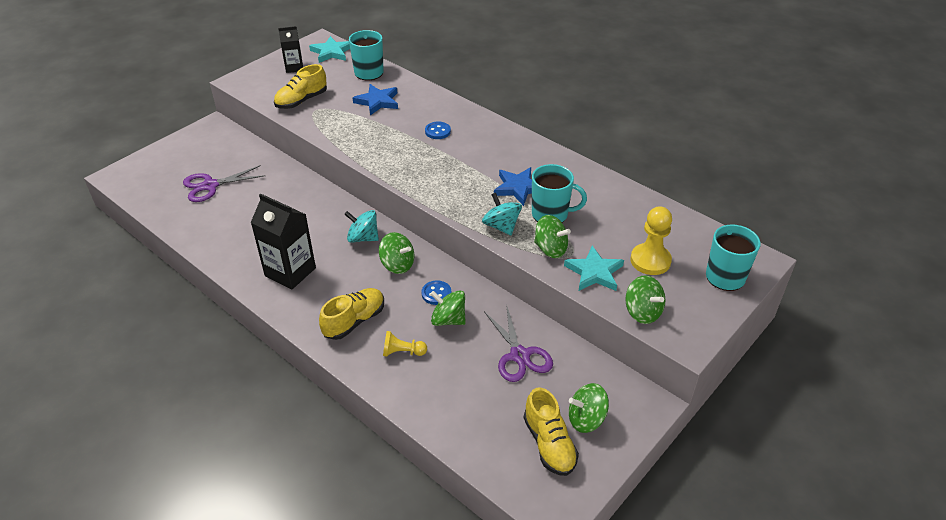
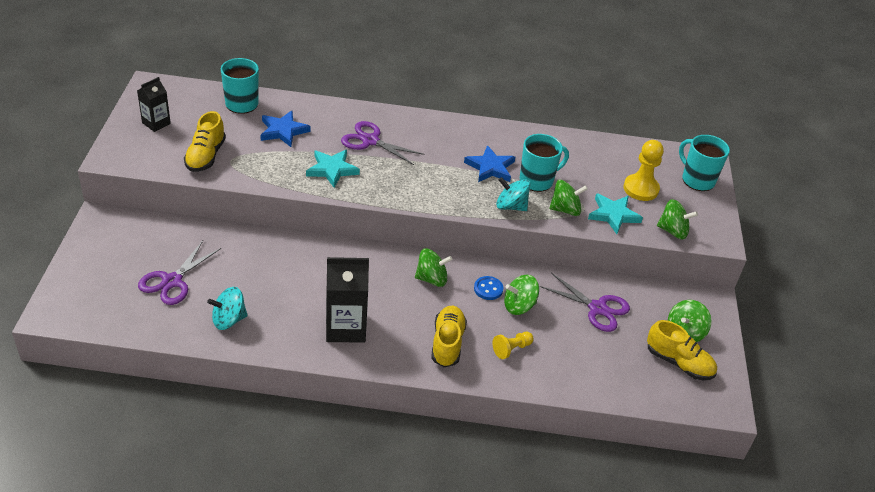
camera: 40 degrees left, 0 degrees up
(331, 52) = (178, 94): turquoise star -> turquoise star (332, 169)
(363, 238) = (377, 268): turquoise spinning top -> turquoise spinning top (229, 320)
(437, 131) = (370, 141): blue button -> purple scissors

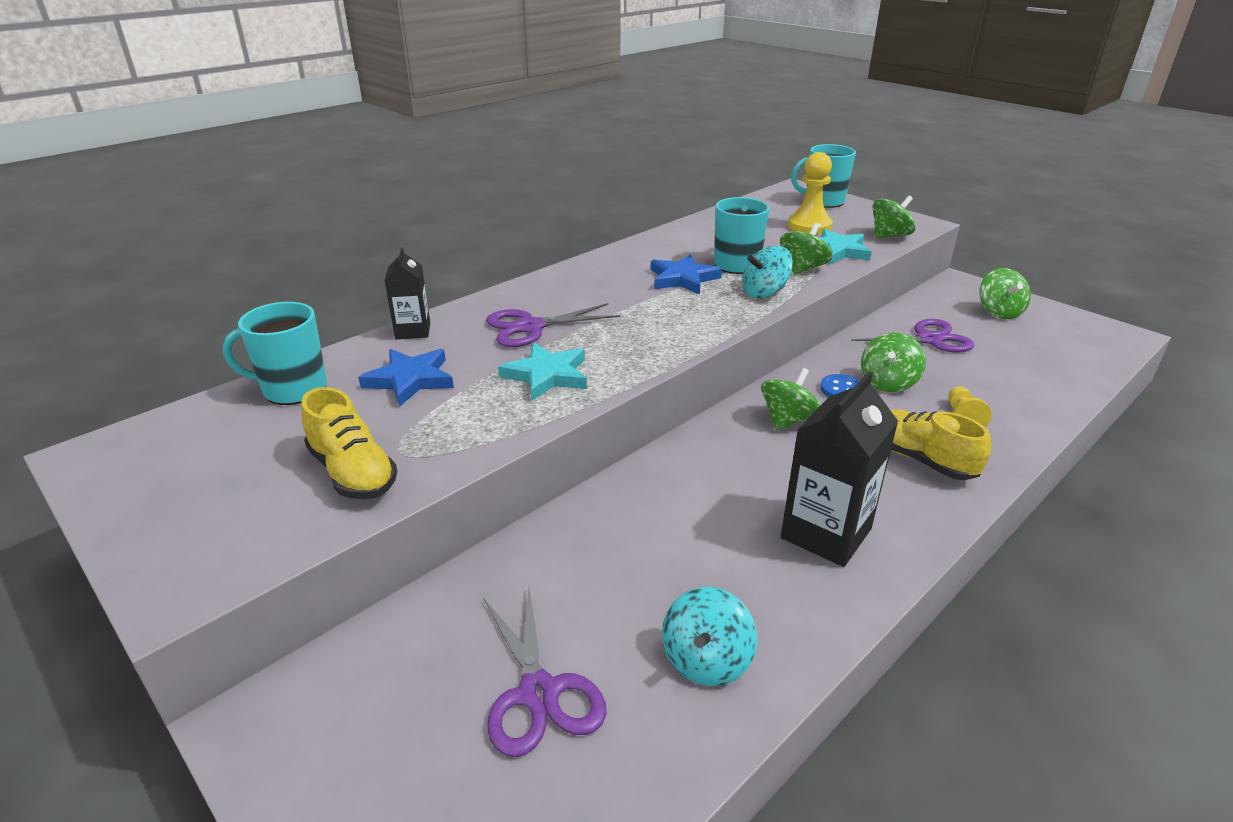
camera: 45 degrees left, 10 degrees down
(156, 123) = (188, 490): black carton -> black carton (413, 331)
(679, 363) = (1044, 332): yellow shoe -> none

